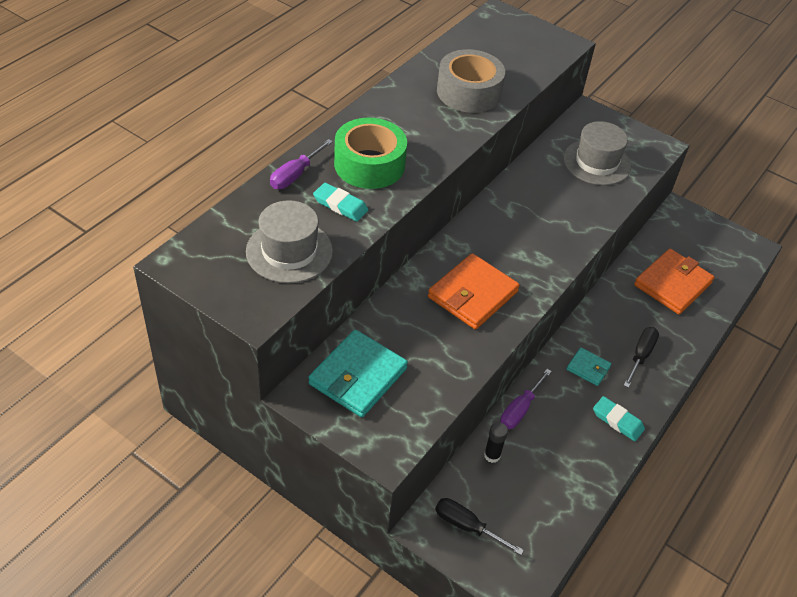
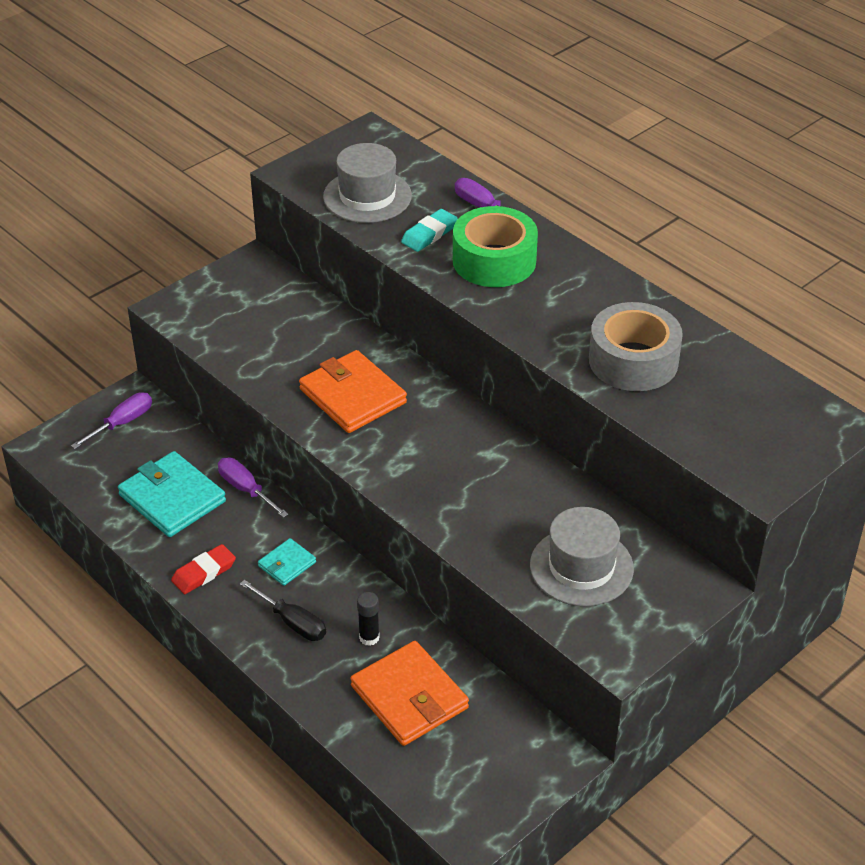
camera: 105 degrees right, 5 degrees down
(358, 376) = (264, 298): turquoise wallet -> turquoise wallet (172, 498)
(467, 526) = (122, 423): black screwdriver -> purple screwdriver
(492, 455) = (195, 455): black glue stick -> black glue stick (369, 637)
(617, 421) = (204, 572): turquoise eraser -> red eraser

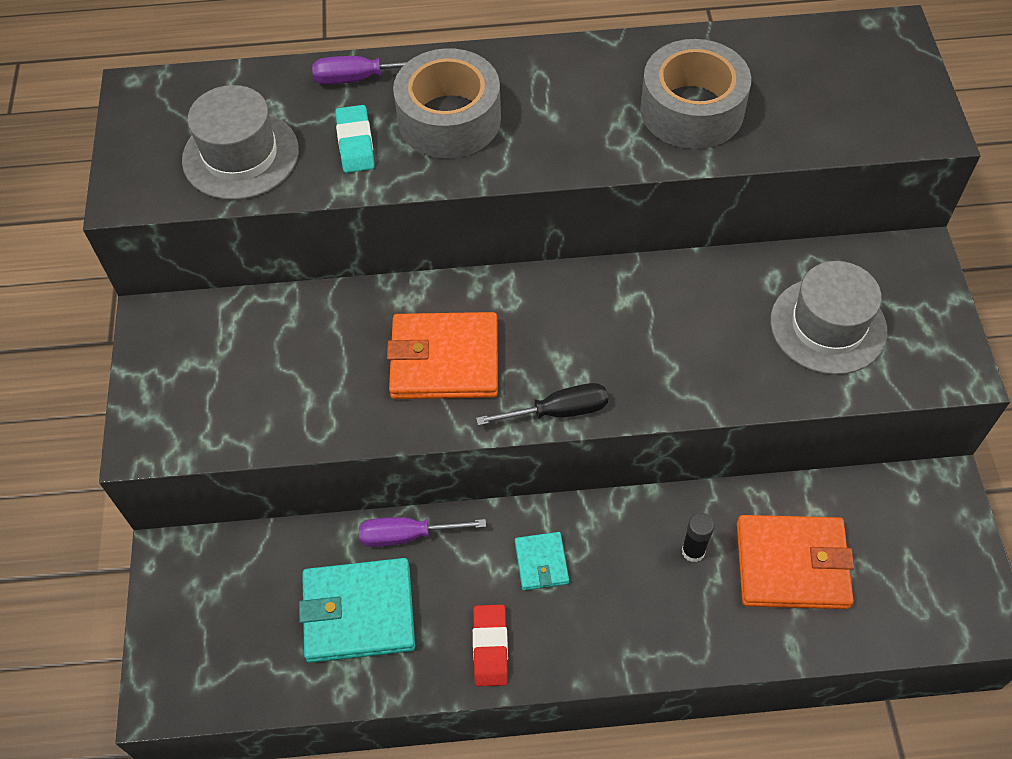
camera: 50 degrees left, 15 degrees up
(122, 423) = (201, 594): purple screwdriver -> none
(292, 622) = (622, 606): black screwdriver -> black screwdriver (558, 411)
(494, 260) = (449, 119): green tape -> grey tape

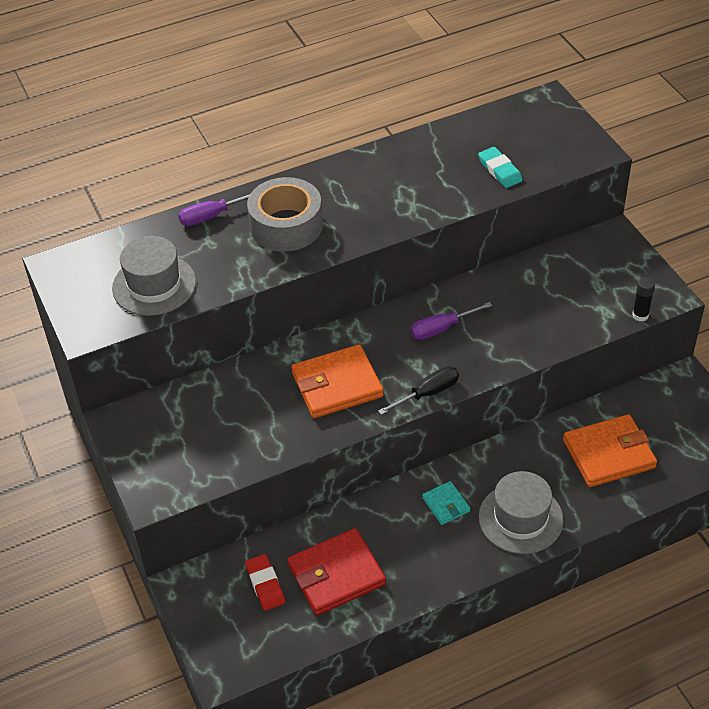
camera: 20 degrees left, 10 degrees down
(355, 143) = (230, 256): turquoise eraser -> turquoise eraser (499, 170)
(359, 612) = (336, 574): turquoise wallet -> red wallet
(408, 535) = (347, 517): purple screwdriver -> purple screwdriver (441, 329)
(490, 647) = (436, 565): red eraser -> red eraser (265, 584)
(692, 110) = (443, 178): grey tape -> none
(693, 551) = (542, 466): black glue stick -> black glue stick (640, 315)
(828, 326) = (576, 293): grey hat -> grey hat (520, 518)

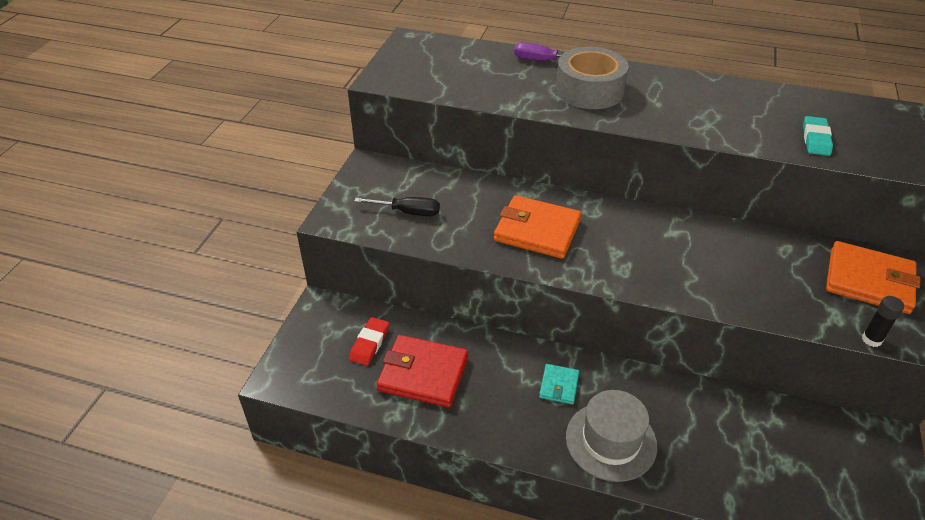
camera: 40 degrees right, 5 degrees down
(154, 285) = (454, 78): grey hat -> none
(428, 393) = (602, 278): black screwdriver -> black screwdriver (407, 212)
(441, 329) = (664, 242): purple screwdriver -> none
(609, 454) = (746, 448): orange wallet -> orange wallet (869, 281)

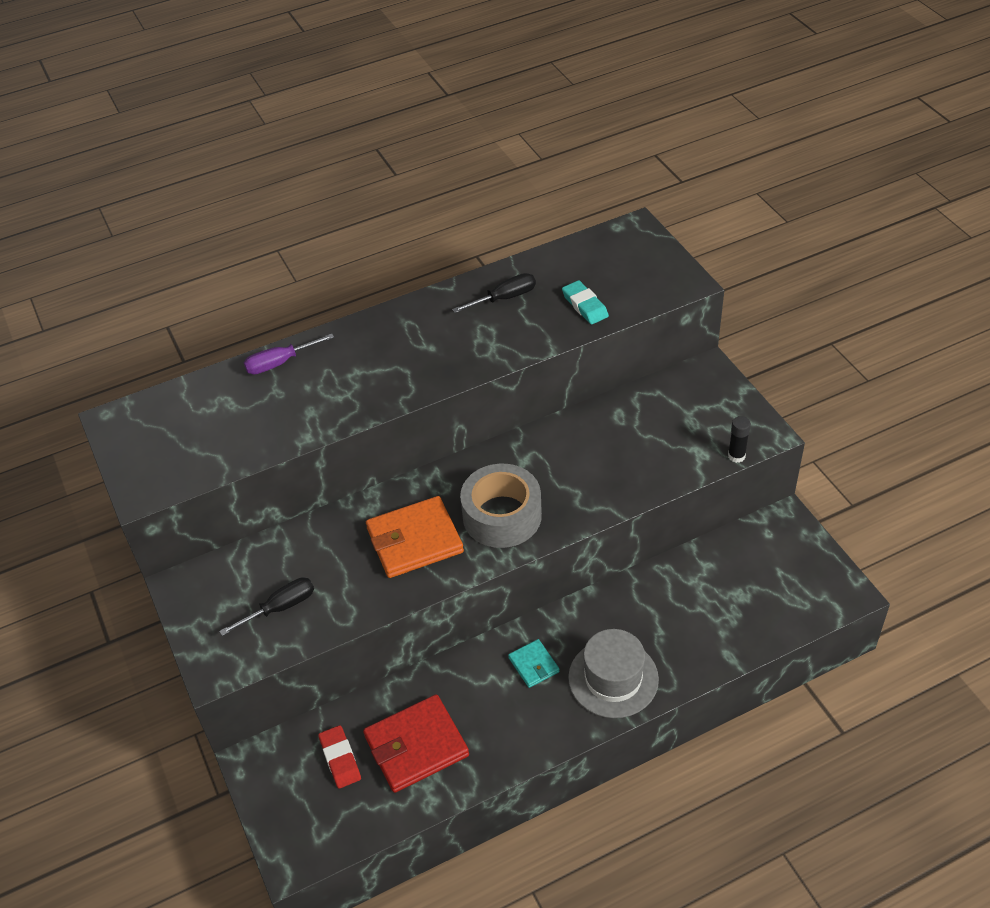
camera: 40 degrees left, 5 degrees up
(589, 90) = (358, 371): grey tape -> grey tape (502, 516)
(749, 103) = (504, 298): none -> black screwdriver
(869, 281) = (696, 403): orange wallet -> none

